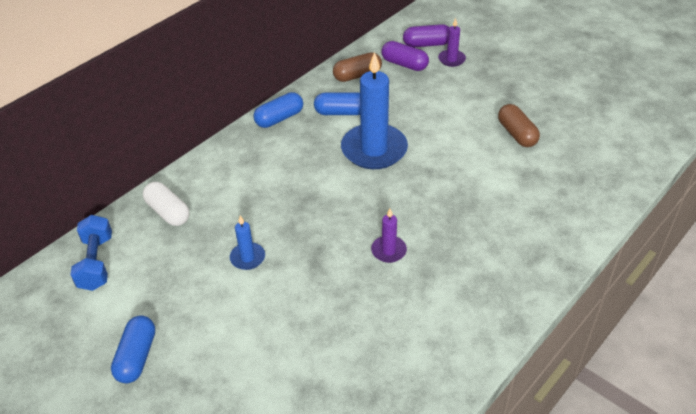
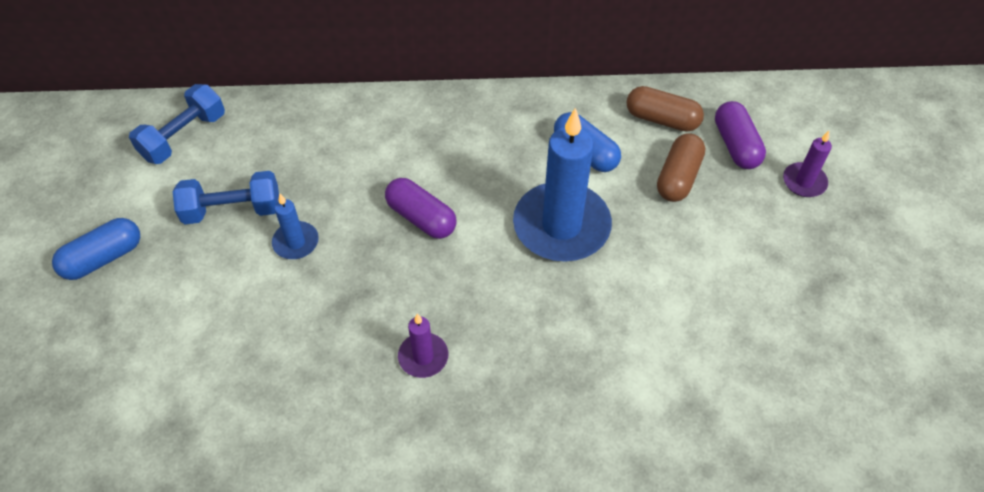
camera: 45 degrees right, 10 degrees up
(168, 212) = (294, 133): white capsule -> none
(186, 272) = (232, 210): none -> blue dumbbell
(279, 118) = (514, 110): blue capsule -> none
(427, 44) = (799, 138): purple capsule -> purple capsule (421, 218)
(516, 134) = (752, 345): brown capsule -> brown capsule (678, 177)

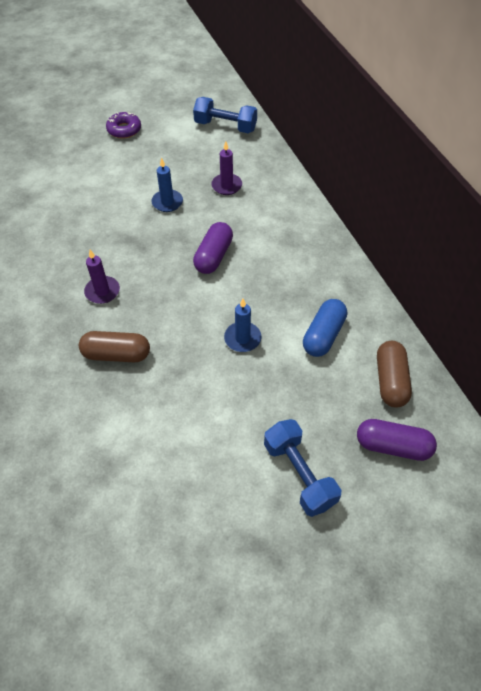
camera: 70 degrees right, 0 degrees up
(103, 258) = (124, 130): blue capsule -> purple donut
(232, 210) = (179, 167): blue dumbbell -> blue dumbbell (299, 474)
(561, 226) = (242, 338): blue candle -> blue candle, size x0.47
(678, 177) = (330, 407): brown capsule -> brown capsule (116, 354)
(736, 145) = (392, 446): purple capsule -> purple capsule turned 45 degrees clockwise
(804, 182) = (379, 514): purple candle -> purple candle (226, 186)

